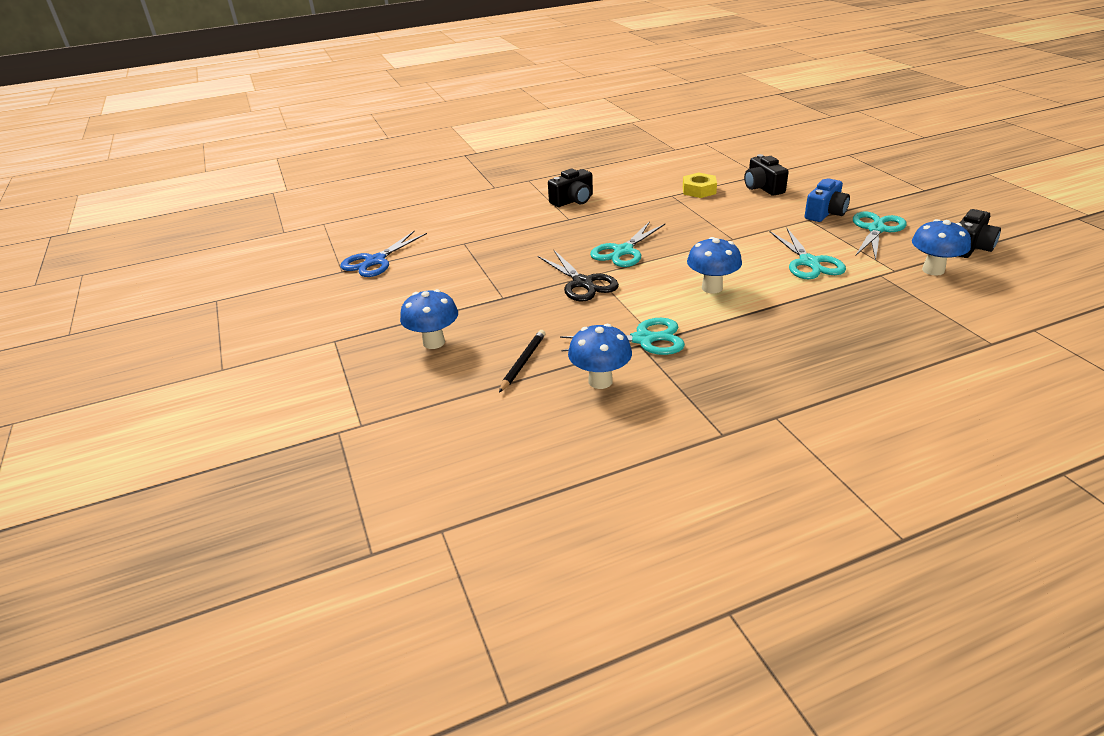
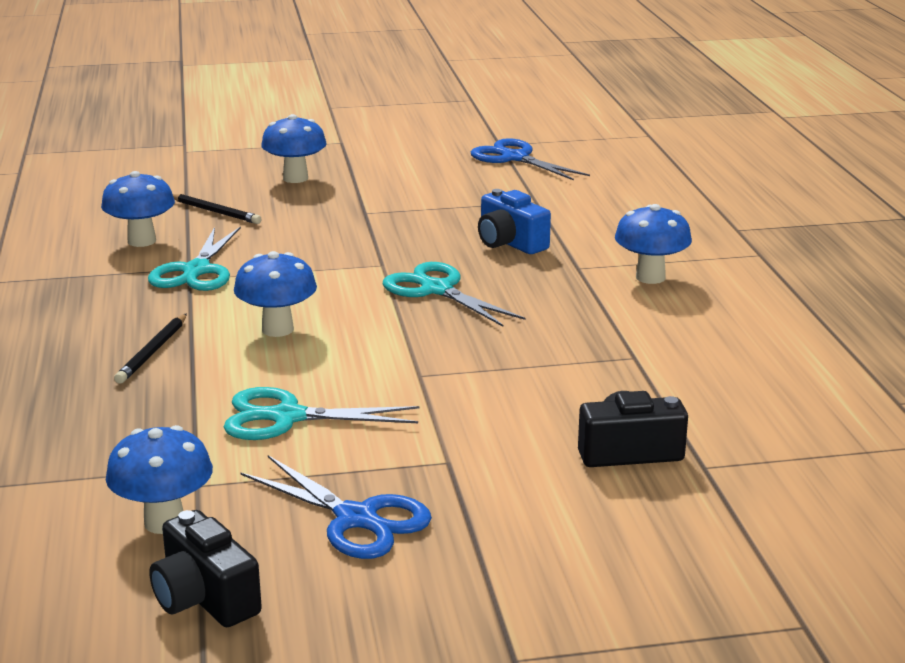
camera: 100 degrees right, 10 degrees down
(573, 200) = (650, 277): black camera -> blue mushroom
(582, 283) = (363, 255): black scissors -> none
(699, 190) = (646, 385): yellow nut -> none
(775, 322) = (153, 352): none -> black pencil
(825, 213) = (464, 486): blue camera -> blue camera (509, 243)
(876, 229) = (356, 519): turquoise scissors -> blue scissors

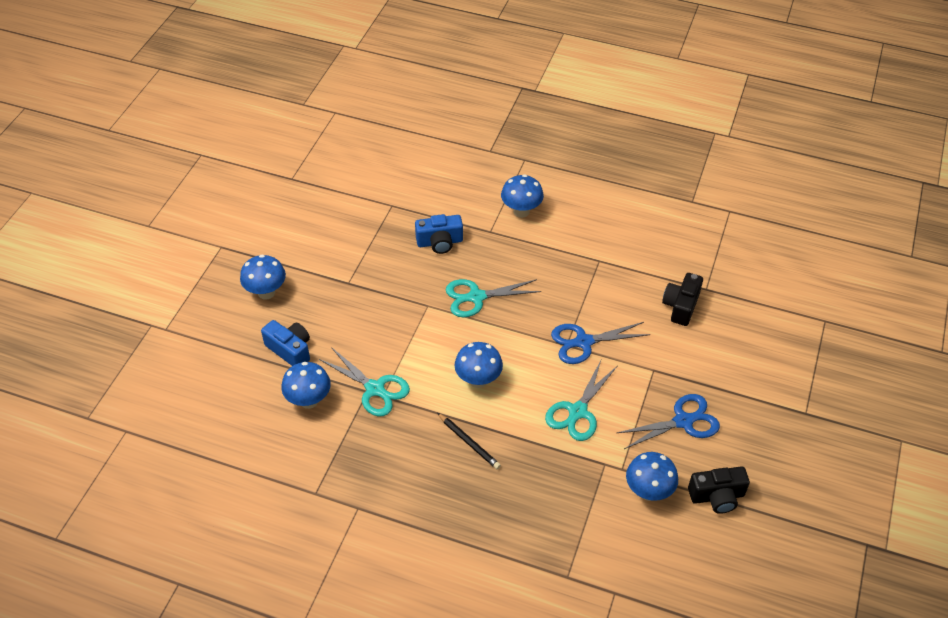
camera: 60 degrees left, 25 degrees up
(215, 212) = (290, 350): black pencil -> blue camera
(515, 158) = (320, 183): blue scissors -> blue scissors (583, 342)

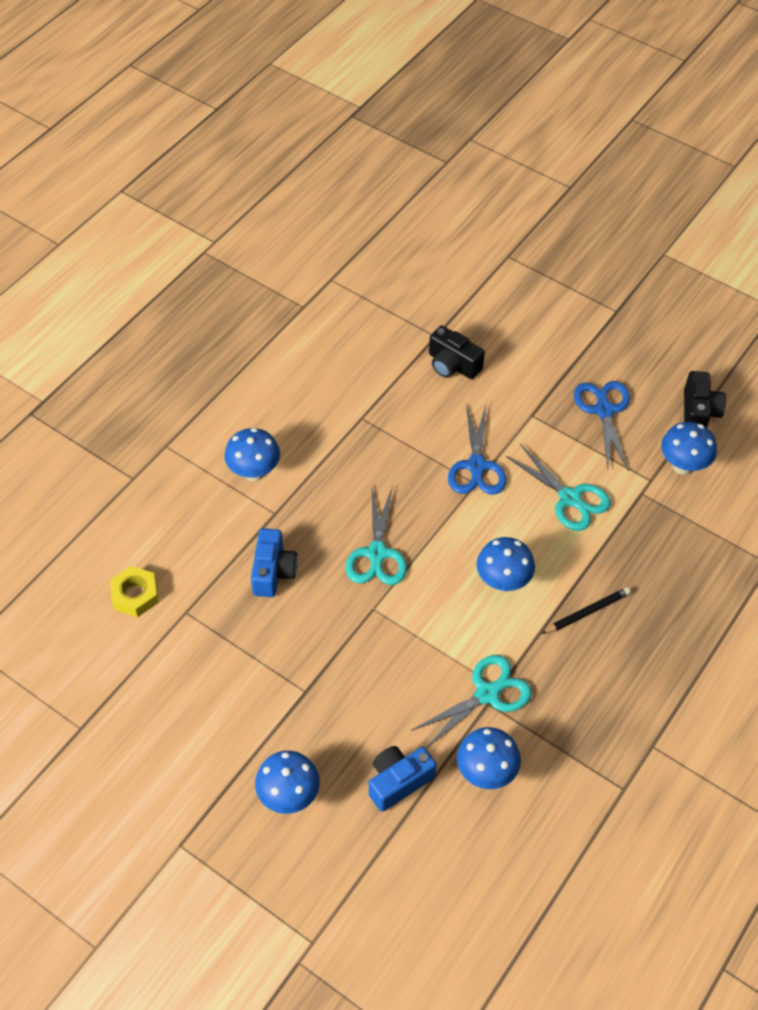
camera: 75 degrees left, 5 degrees up
(397, 177) = (135, 595): none -> yellow nut

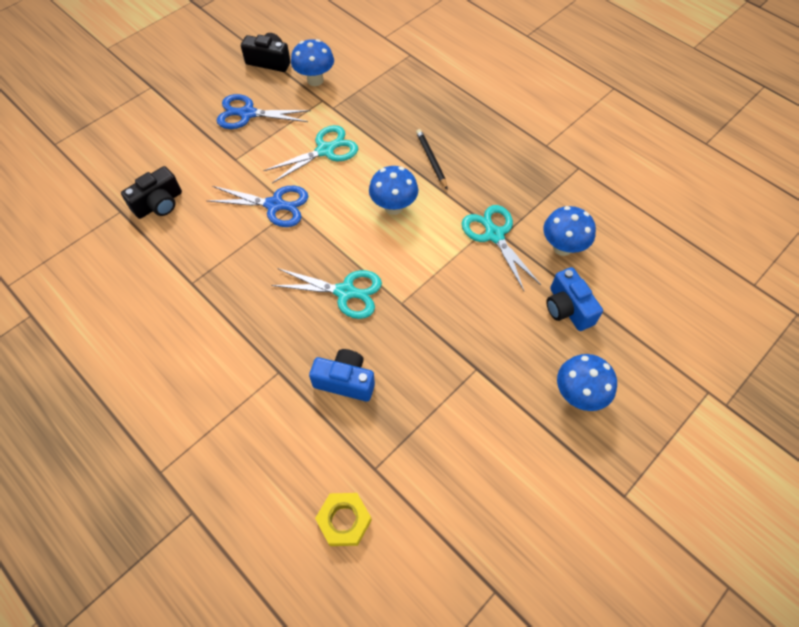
camera: 80 degrees left, 5 degrees up
(254, 472) = (224, 385): blue mushroom -> none

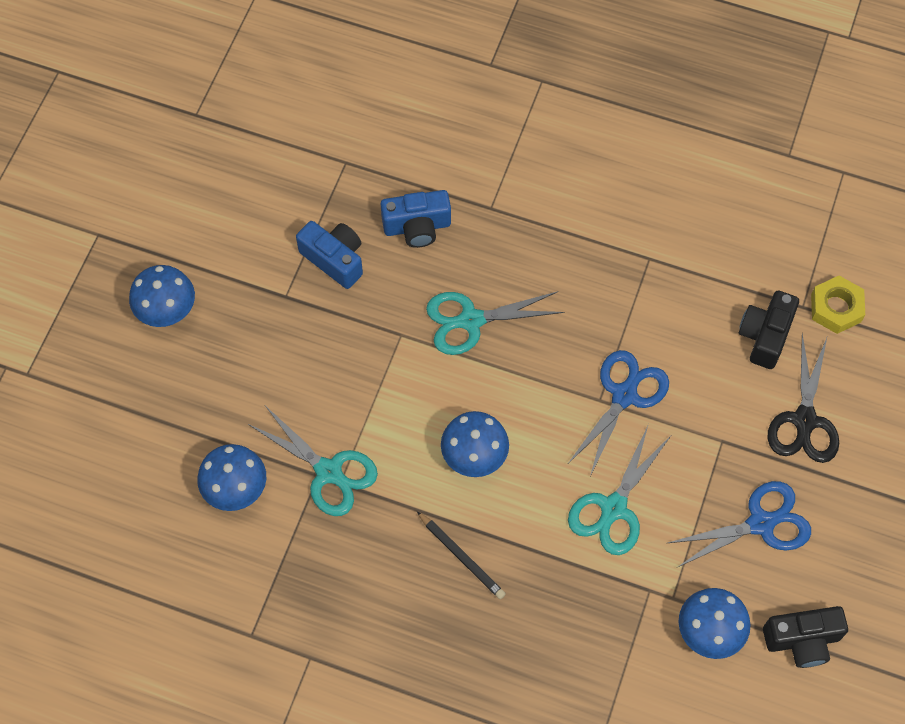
camera: 155 degrees right, 5 degrees up
(178, 151) = (804, 420): none -> black scissors
(274, 205) = (624, 395): blue scissors -> blue scissors turned 135 degrees clockwise
(344, 521) = (352, 112): yellow nut -> yellow nut (836, 308)
(567, 308) = (206, 408): blue camera -> blue camera (334, 259)

